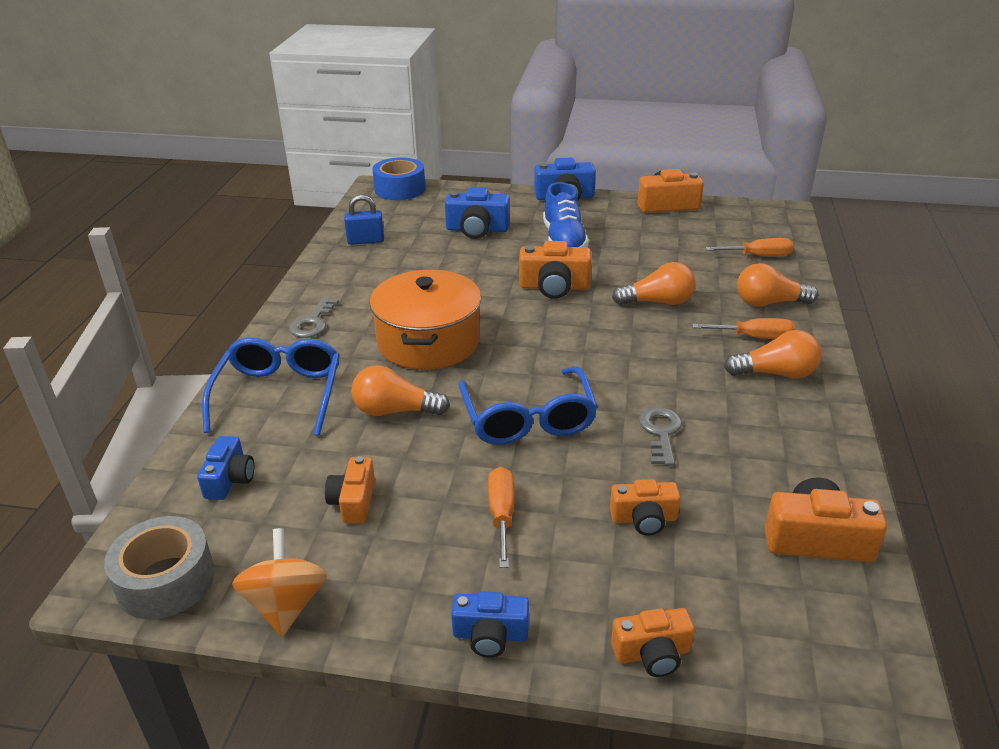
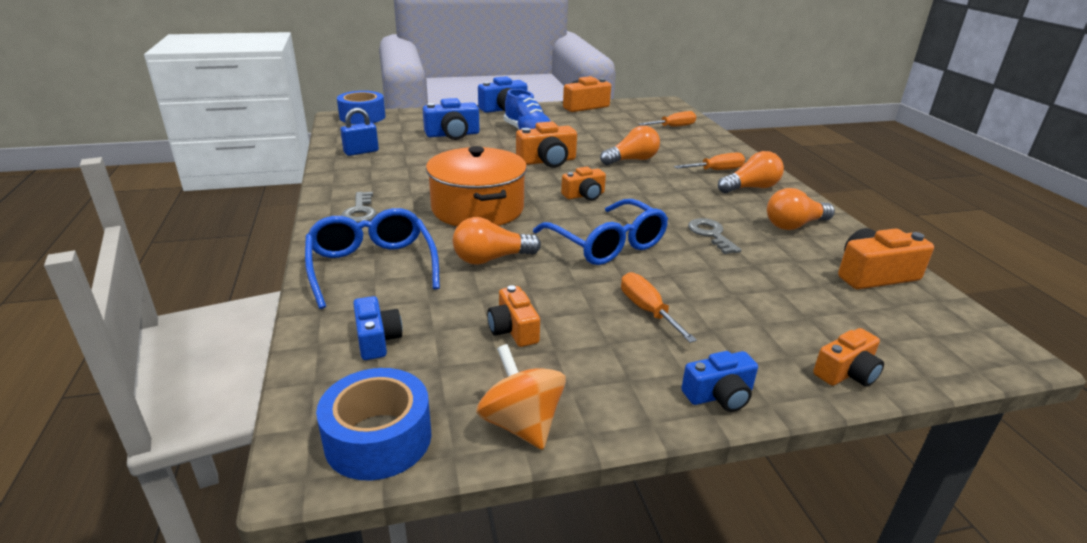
camera: 25 degrees left, 5 degrees down
(166, 580) = (378, 438): grey tape -> blue tape
(644, 519) = (753, 289): orange camera -> orange camera (584, 195)
(769, 303) = (706, 151): orange light bulb -> orange light bulb (794, 225)

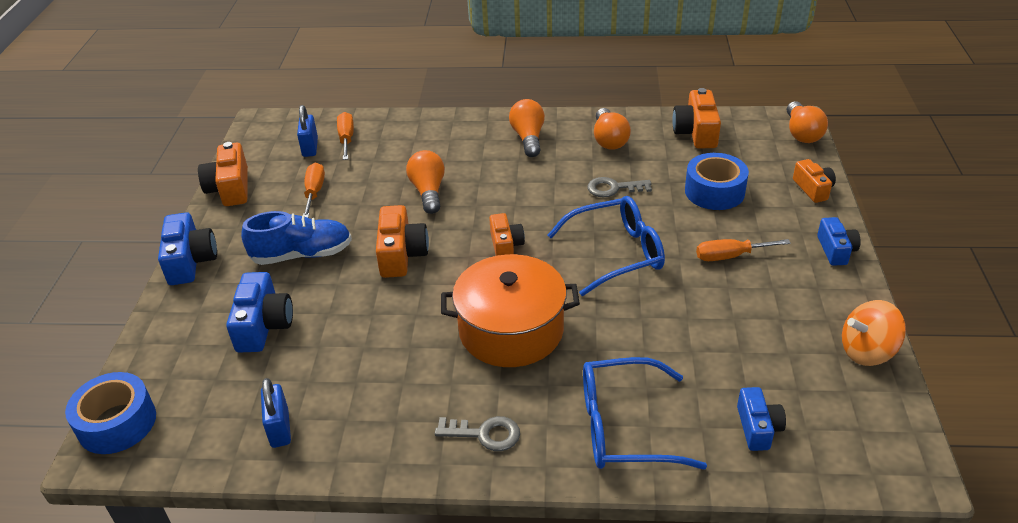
camera: 70 degrees left, 10 degrees up
(377, 339) = (758, 428): blue camera -> blue camera turned 90 degrees clockwise
(378, 438) = (885, 431): blue tape -> blue tape (714, 191)
(491, 259) = (627, 334): orange light bulb -> orange light bulb (802, 133)
(513, 329) = (750, 337): orange camera -> none
(650, 119) = (310, 147): none -> blue padlock
(716, 170) = (480, 145): orange screwdriver -> orange screwdriver (314, 192)

